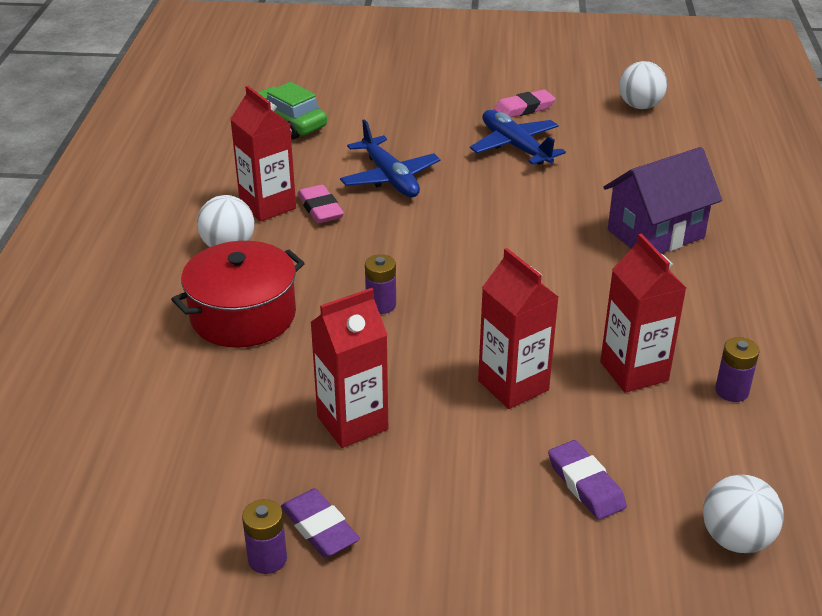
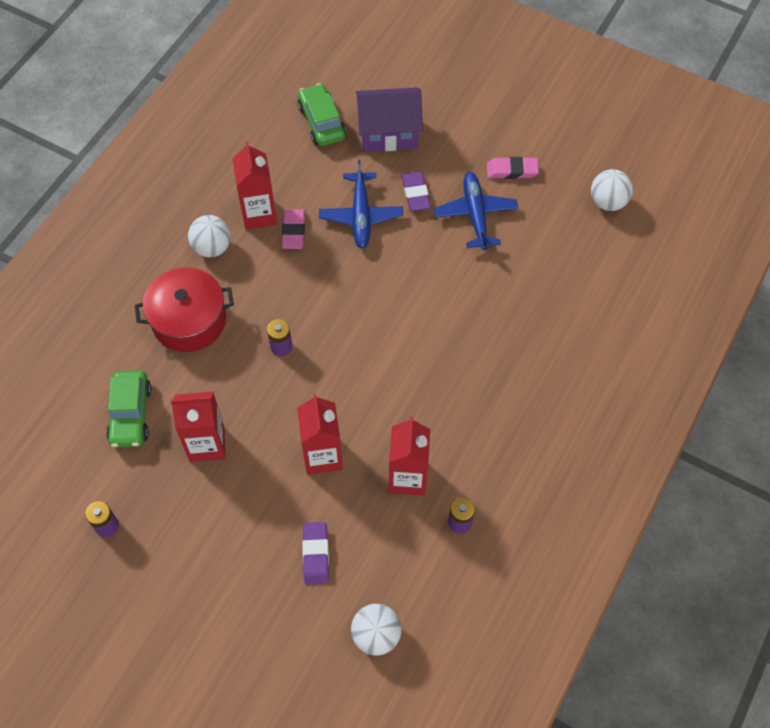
camera: 25 degrees right, 25 degrees up
(223, 427) = (131, 414): none -> green car
(319, 528) = (146, 517): purple eraser -> purple eraser (415, 193)
(656, 234) = (515, 354): purple house -> purple house (388, 133)

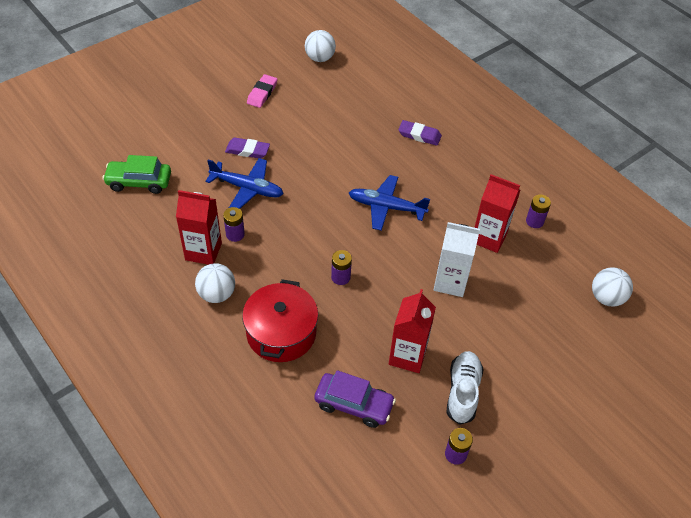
camera: 70 degrees left, 10 degrees down
(131, 414) = (354, 404): green car -> purple car
(182, 511) = (462, 392): none -> white shoe
(293, 231) = (235, 234): pink eraser -> purple battery
(316, 554) = (531, 313): purple eraser -> purple eraser (419, 135)
(322, 456) = (450, 282): red carton -> white carton
(388, 133) = (180, 146): purple house -> none
(475, 215) = (288, 125): blue plane -> blue plane (386, 207)

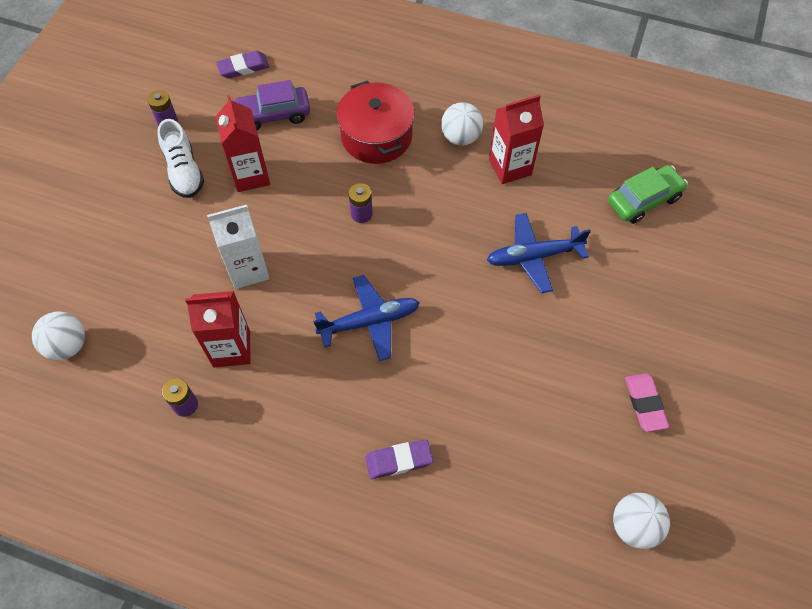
camera: 150 degrees right, 10 degrees up
(235, 234) = (497, 200): purple battery -> none
(247, 150) = (579, 304): purple eraser -> purple eraser (243, 67)

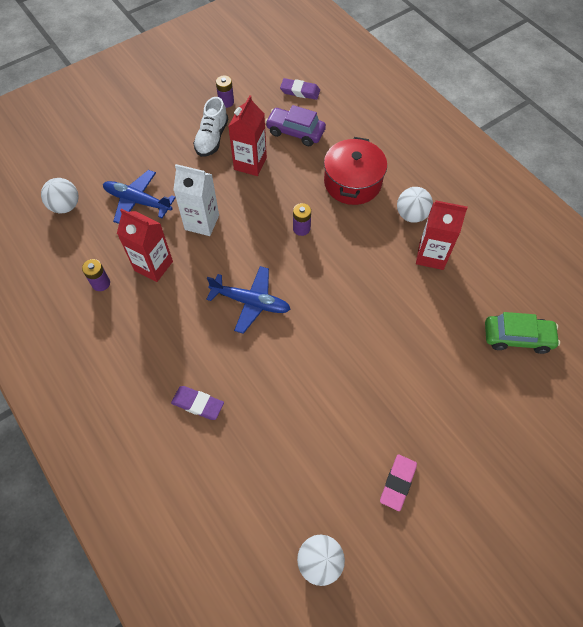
camera: 35 degrees right, 0 degrees up
(534, 256) = (399, 328): blue plane -> blue plane (138, 201)

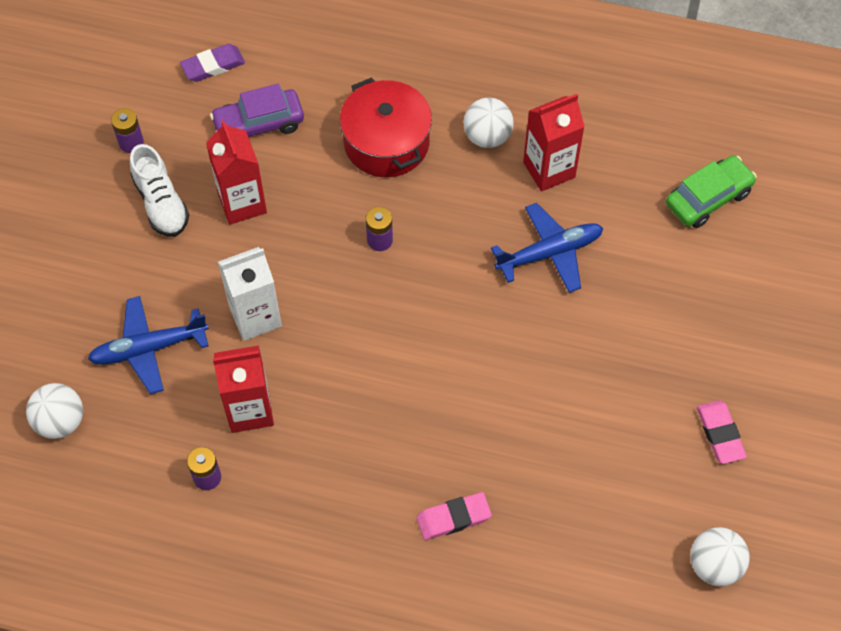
camera: 40 degrees left, 0 degrees up
(198, 404) = (453, 518): purple eraser -> pink eraser
(250, 302) = (403, 367): blue plane -> blue plane (549, 253)

